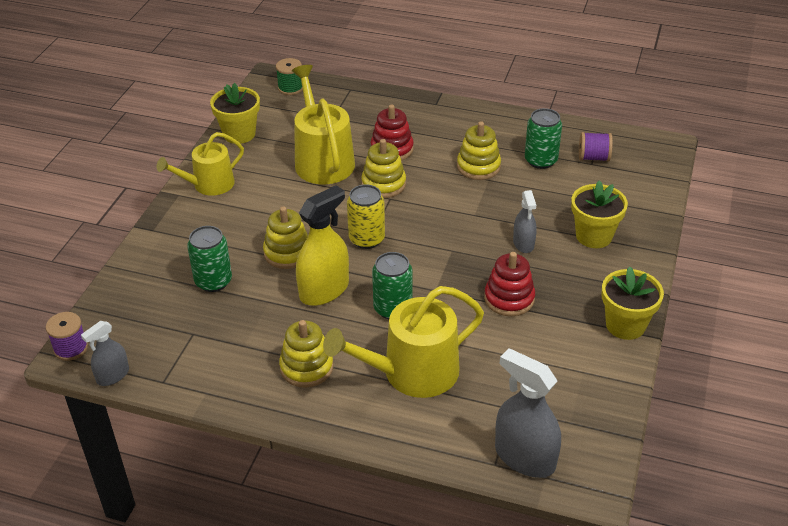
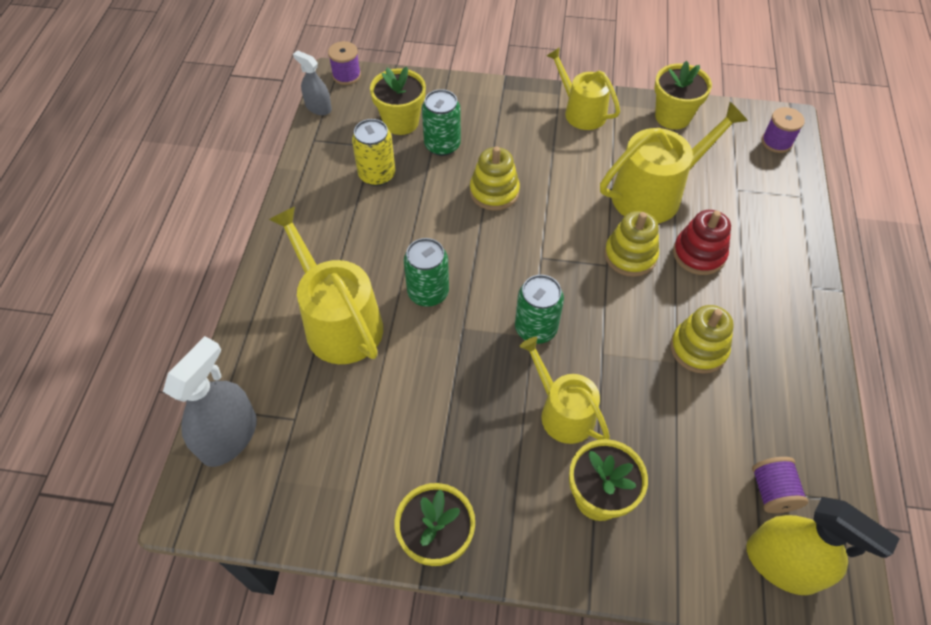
camera: 80 degrees right, 15 degrees up
(167, 309) = (401, 122): none -> yellow flower pot
(290, 88) = (776, 142): green spool -> purple spool
(306, 367) = (338, 235): yellow stacking toy -> none
(324, 290) = (445, 230): yellow spray bottle -> yellow spray bottle (782, 564)
(366, 239) = (531, 254): yellow can -> yellow can (377, 174)
(509, 299) = (462, 403): red stacking toy -> none
(523, 243) = (562, 412): grey spray bottle -> yellow watering can
(540, 160) = (739, 421): green can -> green can (535, 328)

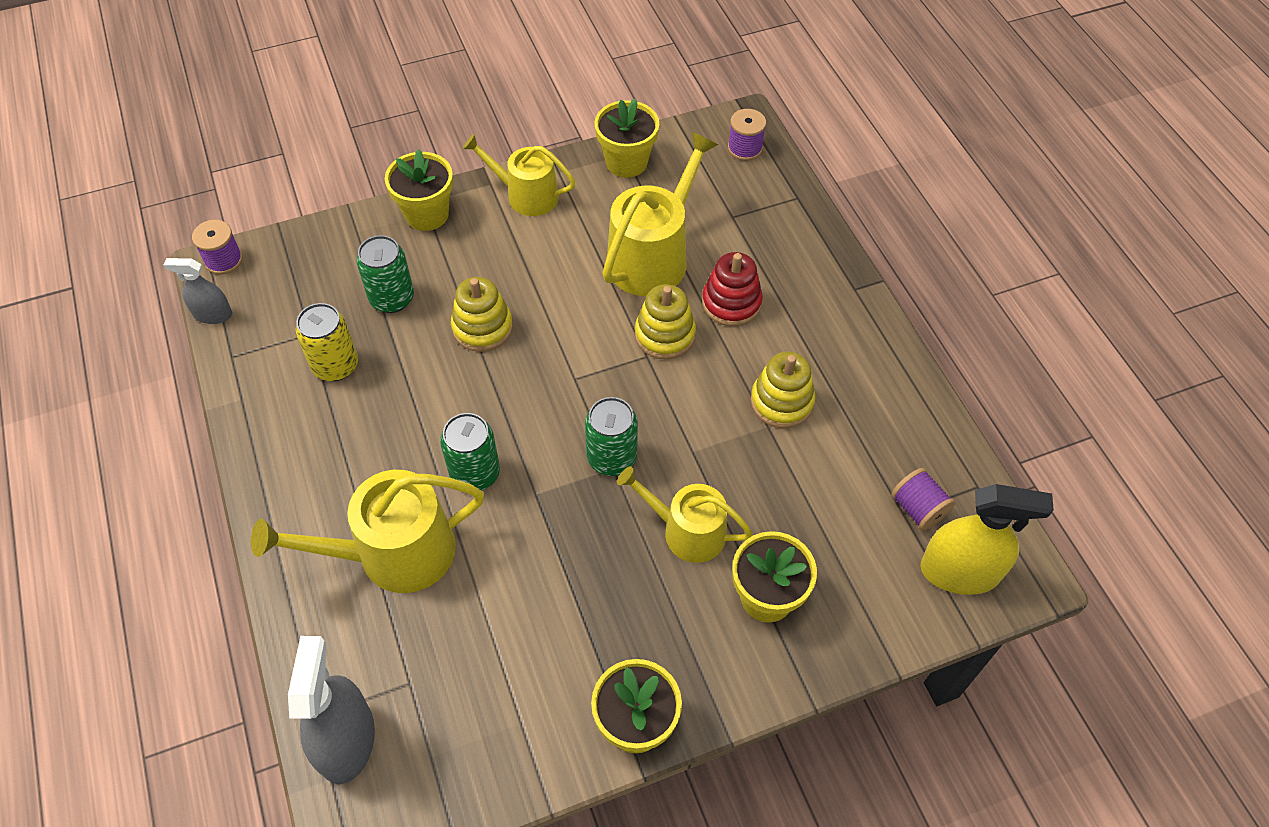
camera: 30 degrees left, 0 degrees up
(338, 321) = (393, 553): yellow watering can -> yellow watering can turned 45 degrees counterclockwise
(401, 122) = (326, 291): yellow flower pot -> yellow flower pot (427, 214)

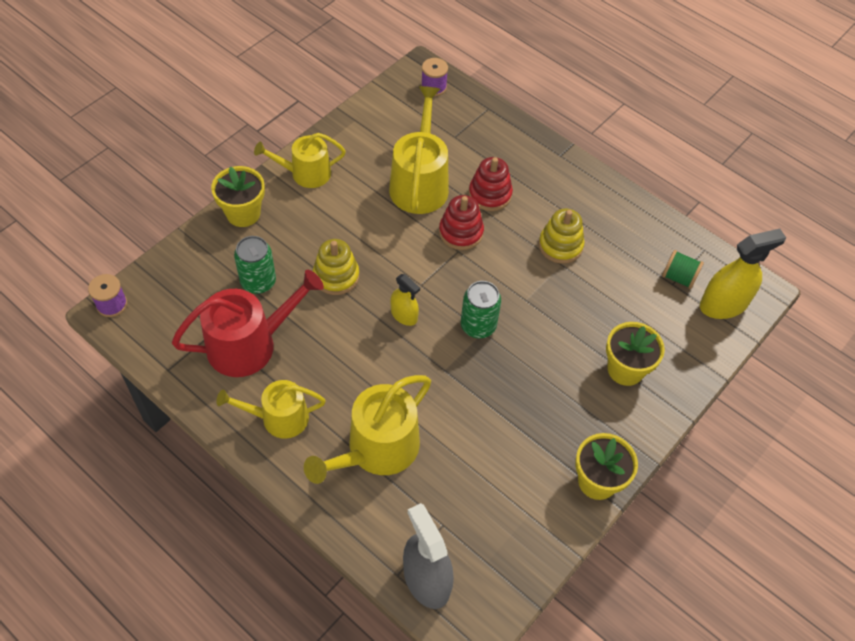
camera: 30 degrees left, 0 degrees up
(213, 314) = (131, 346): grey spray bottle -> none
(335, 365) = (249, 344): yellow can -> red watering can
(475, 473) = (396, 374): green can -> none
(531, 406) = (404, 315): none -> yellow spray bottle
(626, 162) = (360, 125): yellow flower pot -> none
(664, 335) = (461, 232): yellow stacking toy -> red stacking toy
(686, 531) = (553, 351): yellow watering can -> yellow watering can (279, 418)
(918, 509) = (679, 277): purple spool -> green spool

